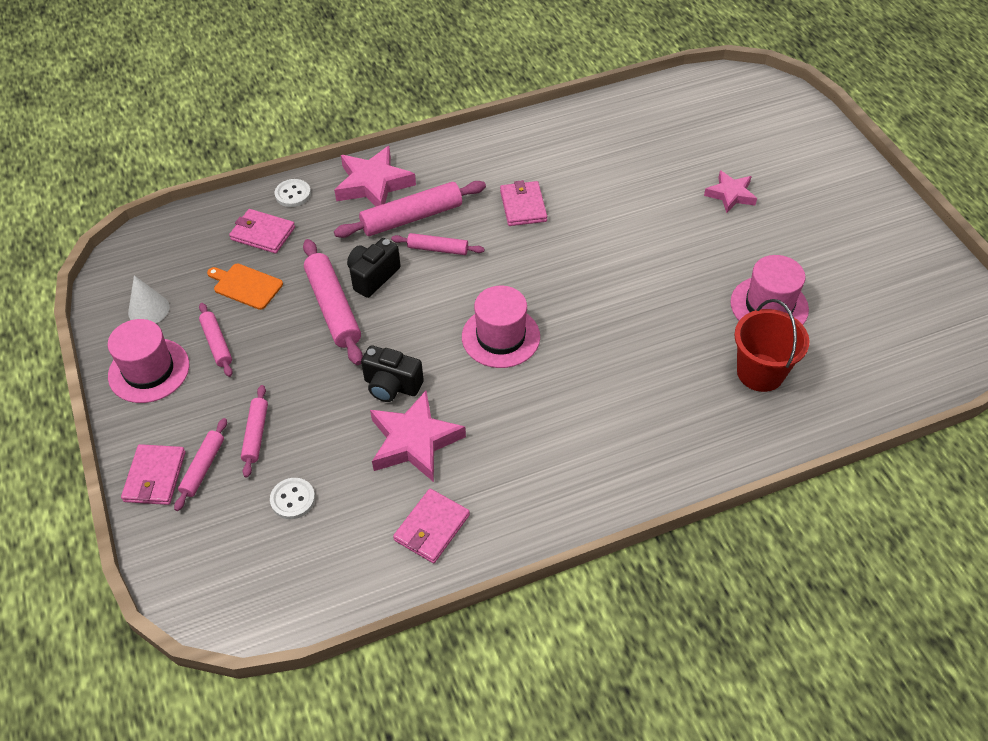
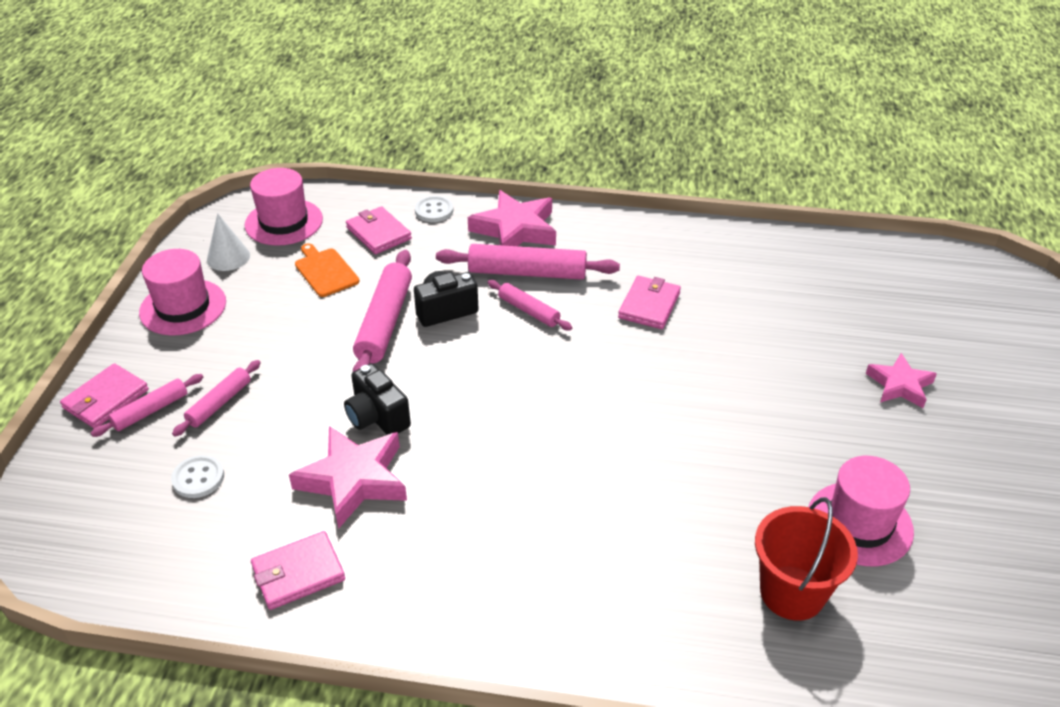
camera: 30 degrees right, 10 degrees down
(217, 343) = (257, 309): pink rolling pin -> none
(500, 337) = (523, 420): pink hat -> pink hat (284, 222)

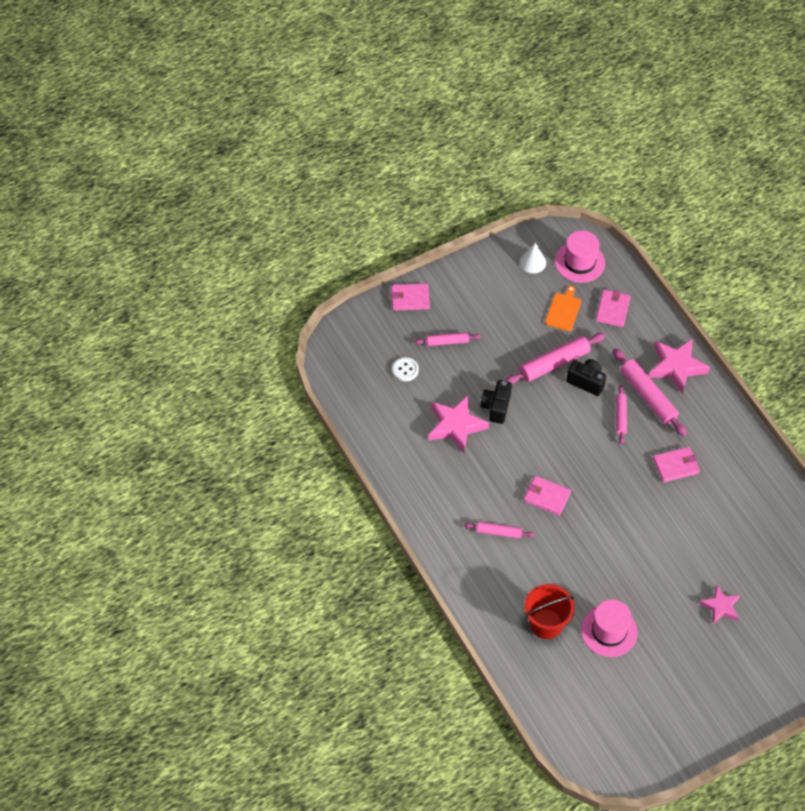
camera: 50 degrees right, 15 degrees up
(150, 411) = (419, 320): pink rolling pin -> pink rolling pin (499, 532)
(183, 307) = (485, 275): pink hat -> none
(298, 573) = (397, 443): pink wallet -> pink wallet (546, 497)
(434, 210) = (655, 319): white button -> none

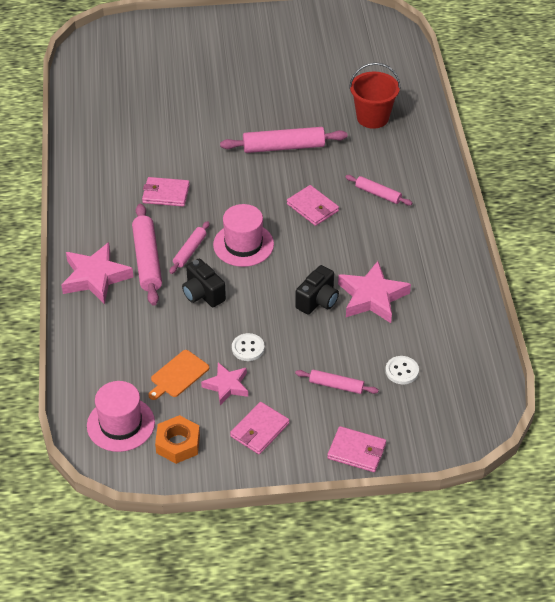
camera: 155 degrees left, 10 degrees down
(526, 349) = (248, 348): none -> white button
(532, 262) = (178, 444): white cone -> orange nut
(554, 363) = (226, 323): pink rolling pin -> pink rolling pin (283, 147)
(609, 631) = (318, 97): pink hat -> pink hat (243, 244)
(612, 309) = (121, 357): pink wallet -> pink wallet (259, 430)
(720, 607) = (207, 85): pink star -> pink star (226, 386)

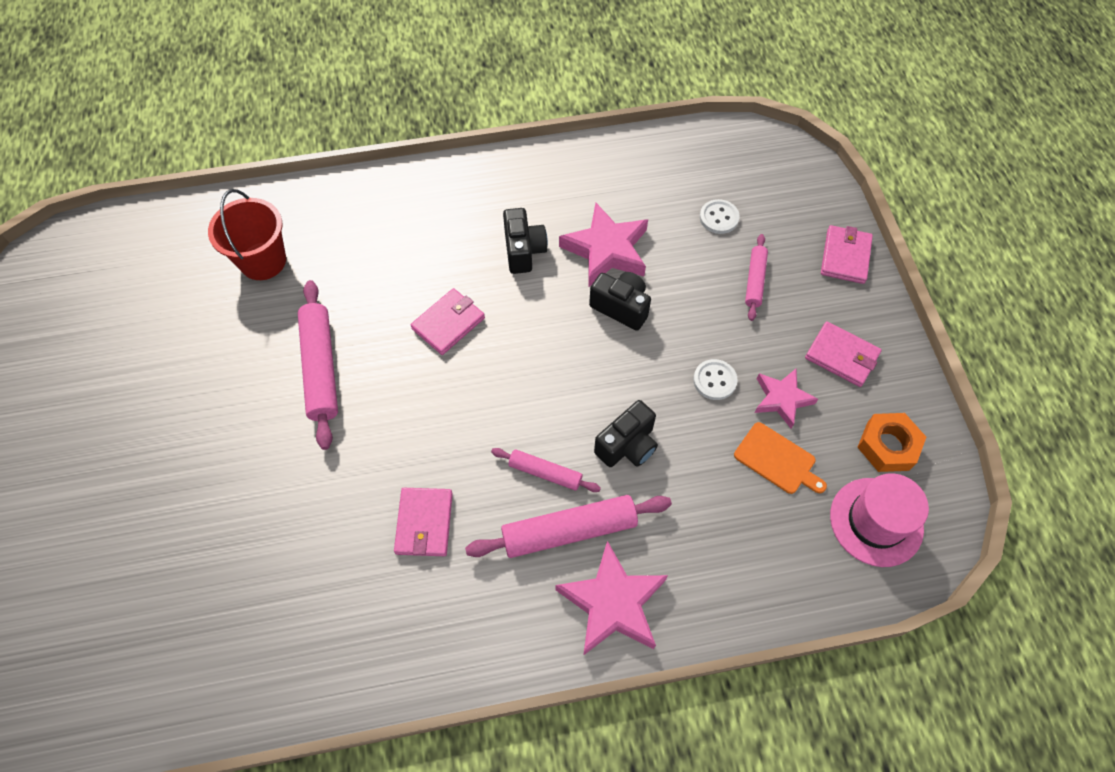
camera: 95 degrees left, 15 degrees up
(243, 244) = (526, 403): pink hat -> none
(374, 249) = (523, 251): none -> black camera
(378, 194) = (420, 250): pink rolling pin -> none

